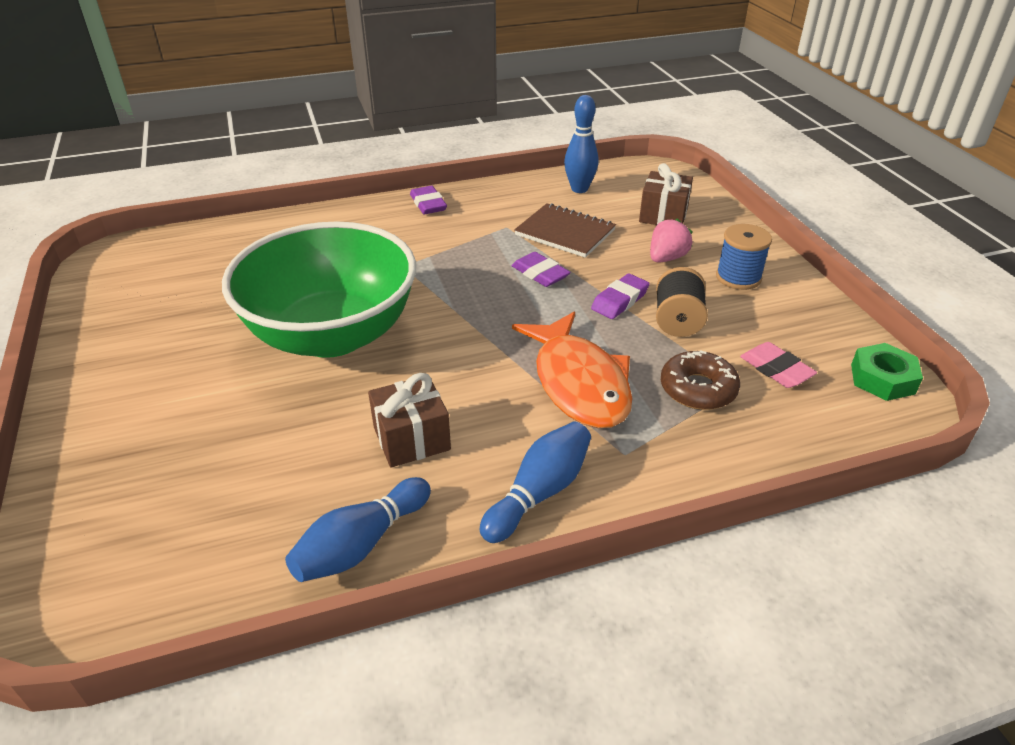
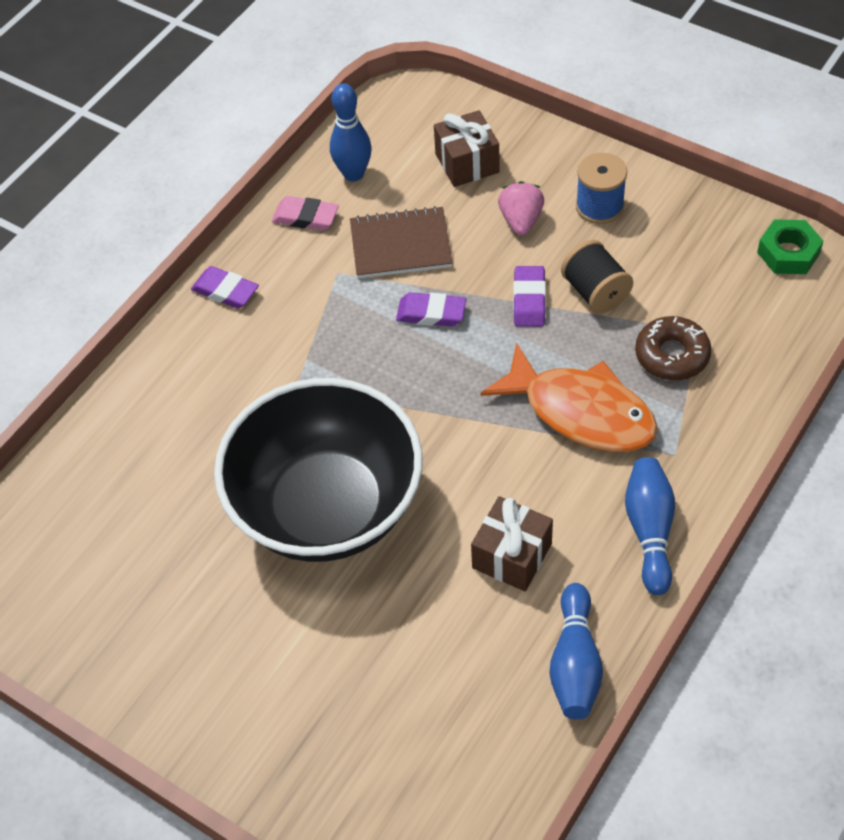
camera: 35 degrees left, 15 degrees up
(332, 334) = (327, 508): green bowl -> black bowl
(776, 369) = (710, 295): pink eraser -> pink eraser (305, 217)

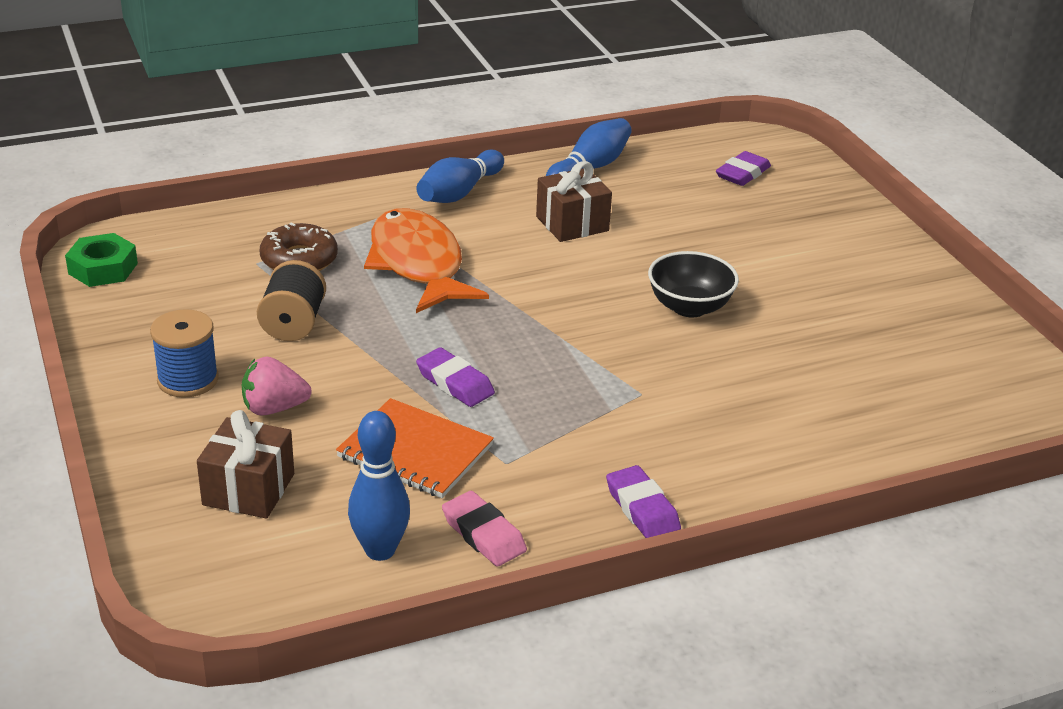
camera: 150 degrees left, 20 degrees down
(327, 508) = (689, 307): black bowl -> black bowl, size x0.45
(400, 245) = (415, 451): brown notebook -> orange notebook
(521, 221) = (274, 408): pink strawberry -> pink strawberry turned 45 degrees clockwise
(529, 300) = (356, 347): purple eraser -> purple eraser (742, 173)

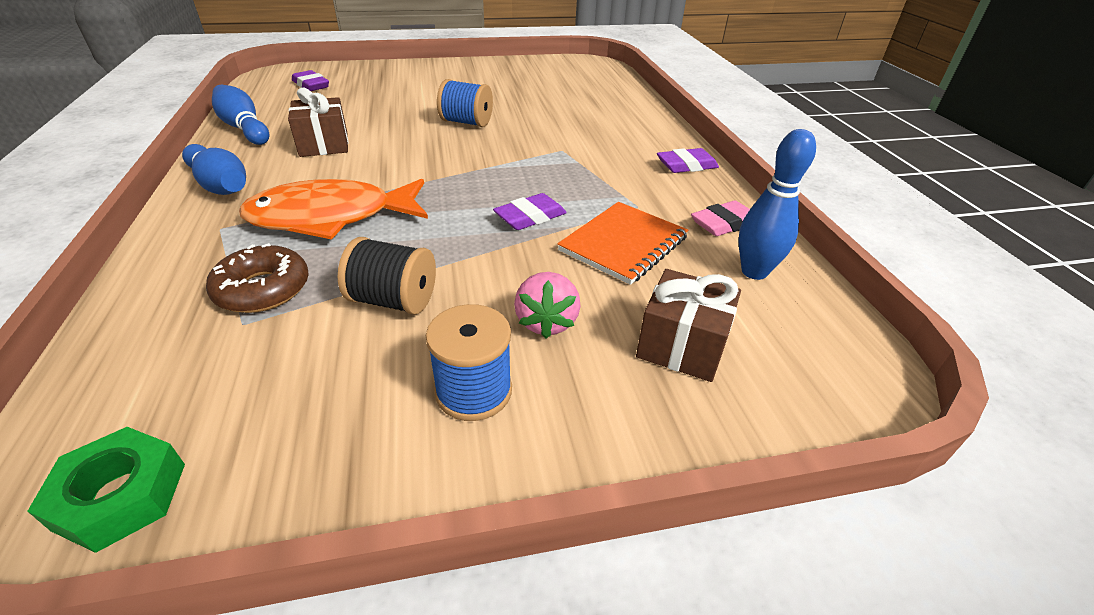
camera: 80 degrees left, 5 degrees up
(689, 307) = (466, 122): black bowl -> blue spool

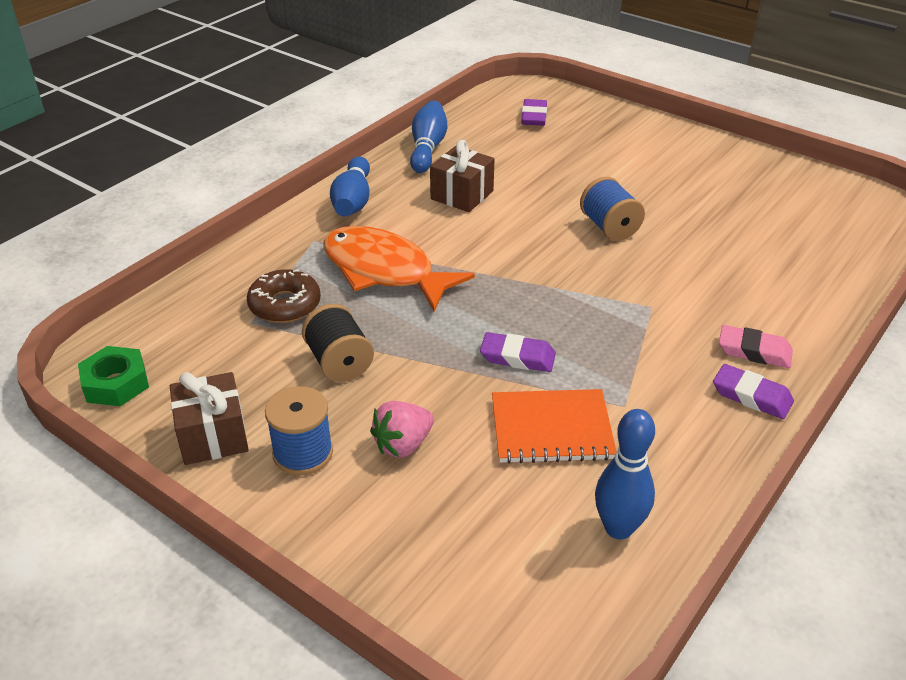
camera: 50 degrees right, 0 degrees up
(681, 346) = (460, 529): brown gift -> brown gift (213, 436)
(724, 223) = (674, 473): pink eraser -> pink eraser (754, 351)

